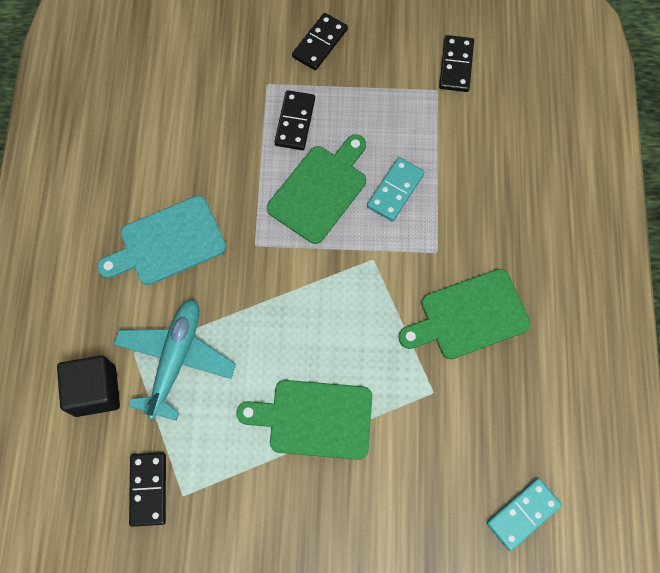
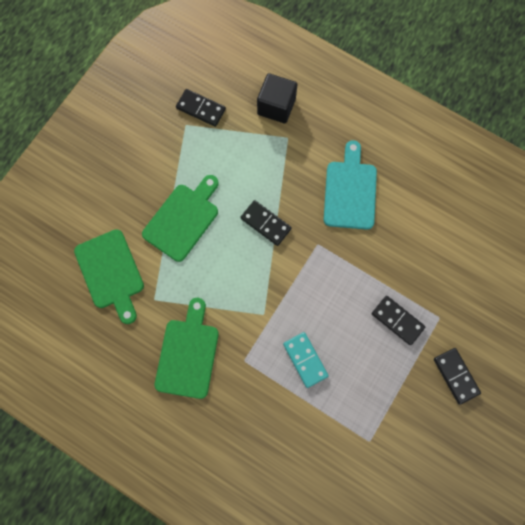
camera: 120 degrees right, 5 degrees up
(176, 359) = (269, 159): turquoise plane -> none
(320, 190) = (334, 308): green cutting board -> green cutting board (111, 272)
(456, 65) = (383, 470): black domino -> black domino (266, 223)
(523, 514) = (50, 308): turquoise domino -> none

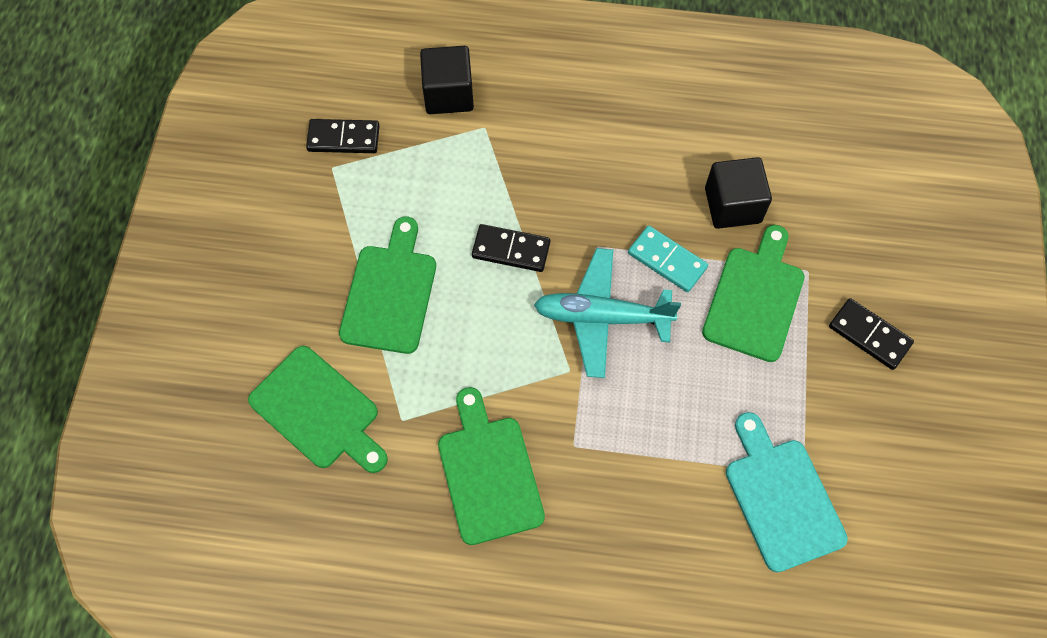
camera: 25 degrees left, 10 degrees down
(298, 290) = (601, 317): none -> turquoise plane
(305, 360) = (658, 406): turquoise domino -> turquoise domino (667, 260)
(350, 191) = (605, 161): turquoise cutting board -> turquoise cutting board (781, 498)
(397, 320) = (755, 298): black domino -> green cutting board
(414, 255) = (732, 205): none -> black cube

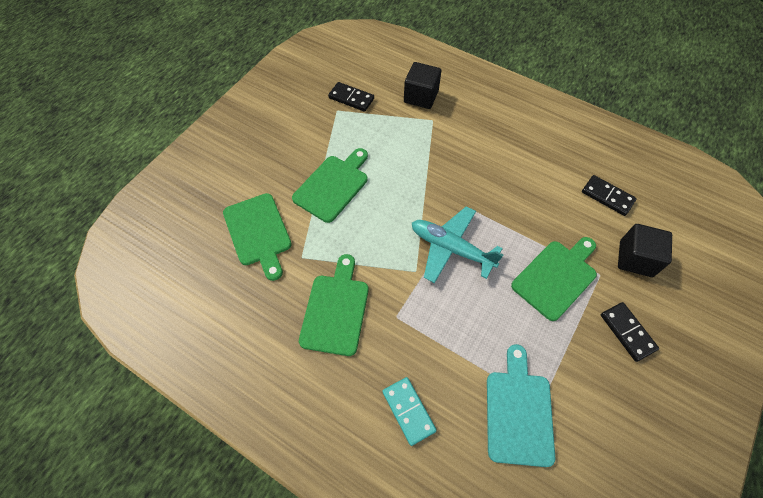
camera: 25 degrees right, 5 degrees down
(511, 250) = (415, 189): black domino -> black domino (607, 196)
(667, 260) = (508, 232): turquoise domino -> turquoise domino (408, 411)
(732, 205) = (565, 216): black cube -> black cube (635, 258)

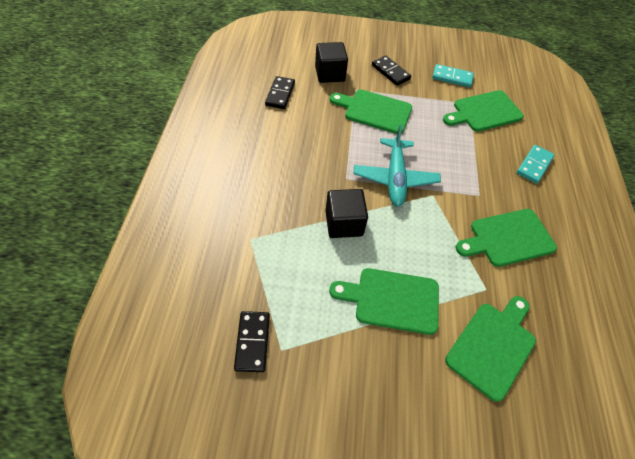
camera: 120 degrees left, 5 degrees down
(421, 96) = (217, 263): black cube -> black cube (344, 223)
(518, 412) = (484, 112): turquoise cutting board -> green cutting board
(601, 412) = (452, 77): none -> turquoise domino
(627, 332) = (390, 72): black domino -> black domino turned 75 degrees counterclockwise

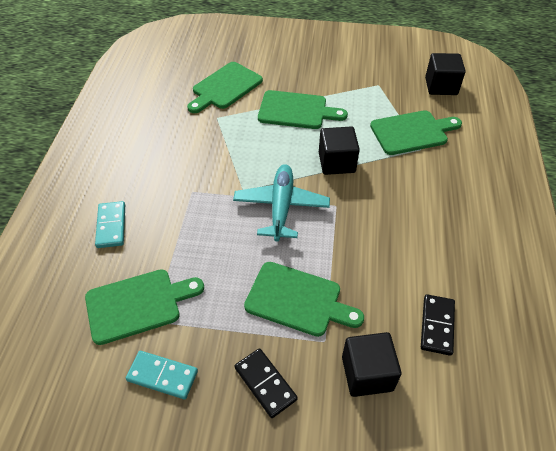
camera: 175 degrees left, 5 degrees down
(192, 346) = (441, 86): none -> black cube
(252, 342) = (399, 88): black domino -> none
(508, 238) = (180, 153): green cutting board -> green cutting board (412, 132)
(534, 165) = (111, 226): turquoise domino -> turquoise domino turned 45 degrees counterclockwise

